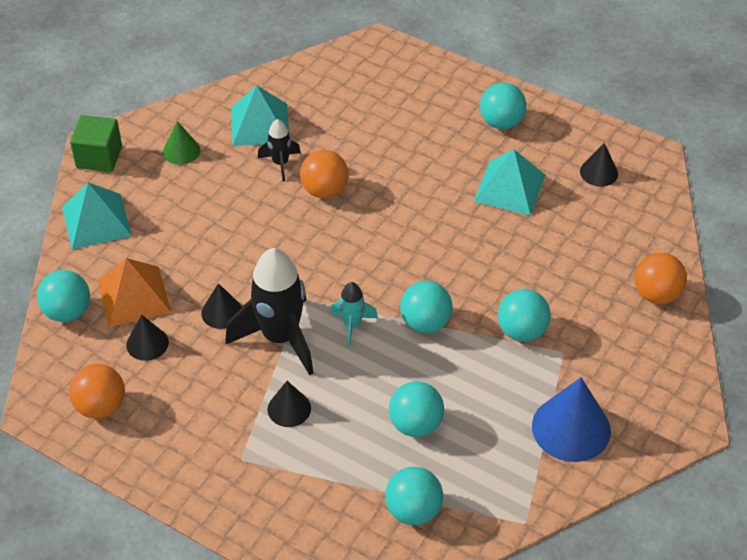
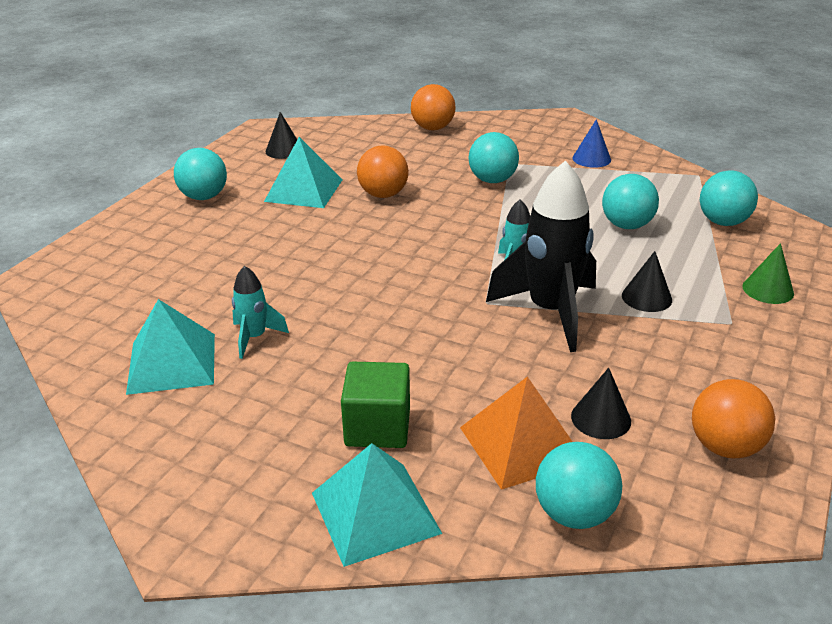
camera: 95 degrees left, 15 degrees down
(99, 157) = (220, 535): green cube -> green cube (377, 427)
(181, 151) = (217, 435): green cone -> green cone (768, 289)
(222, 312) = (526, 359): black cone -> none
(280, 163) = (254, 338): black rocket -> turquoise rocket
(324, 190) = (306, 299): orange ball -> orange ball (383, 195)
(425, 323) = (498, 226): turquoise ball -> none
(571, 428) = (591, 159): blue cone -> blue cone, size x0.56

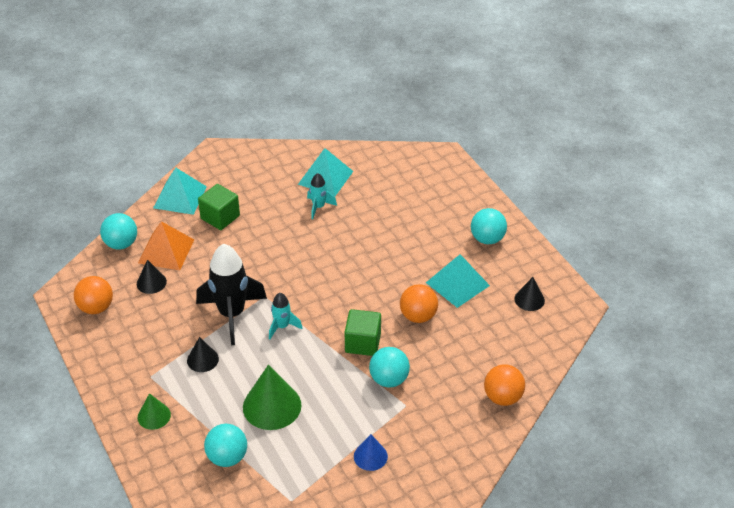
camera: 125 degrees right, 10 degrees up
(465, 210) = (363, 343): none -> green cube
(626, 225) = (272, 406): turquoise ball -> green cone

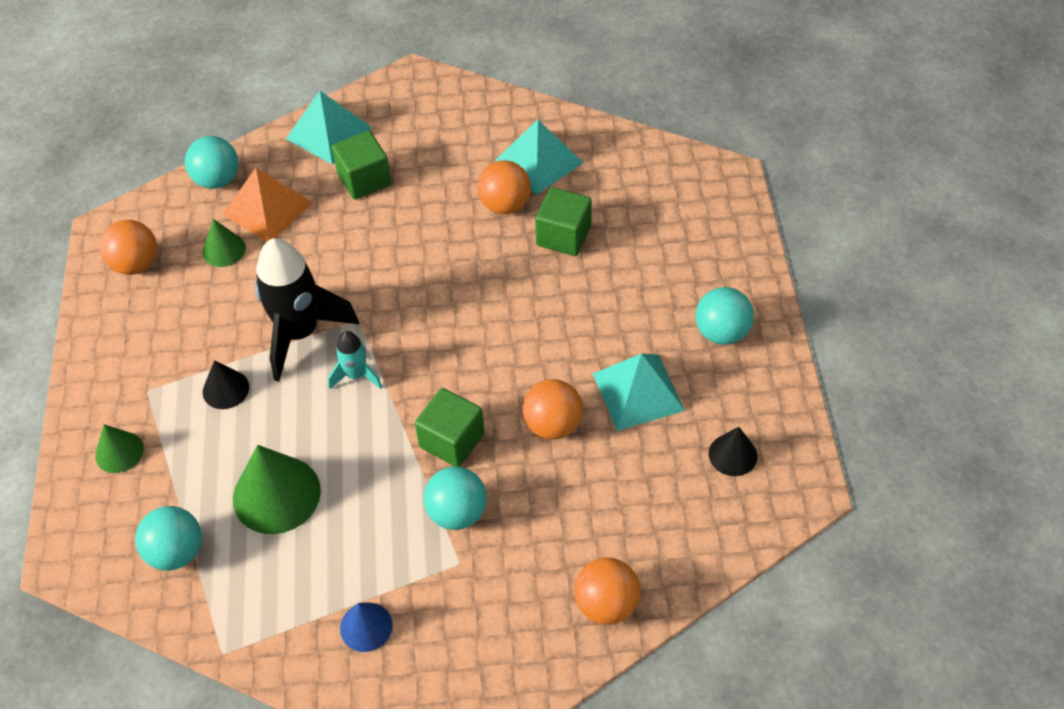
camera: 25 degrees right, 10 degrees up
(151, 282) = (224, 250): black cone -> green cone
(319, 207) = (505, 205): turquoise rocket -> orange ball
(365, 214) = (563, 236): none -> green cube

